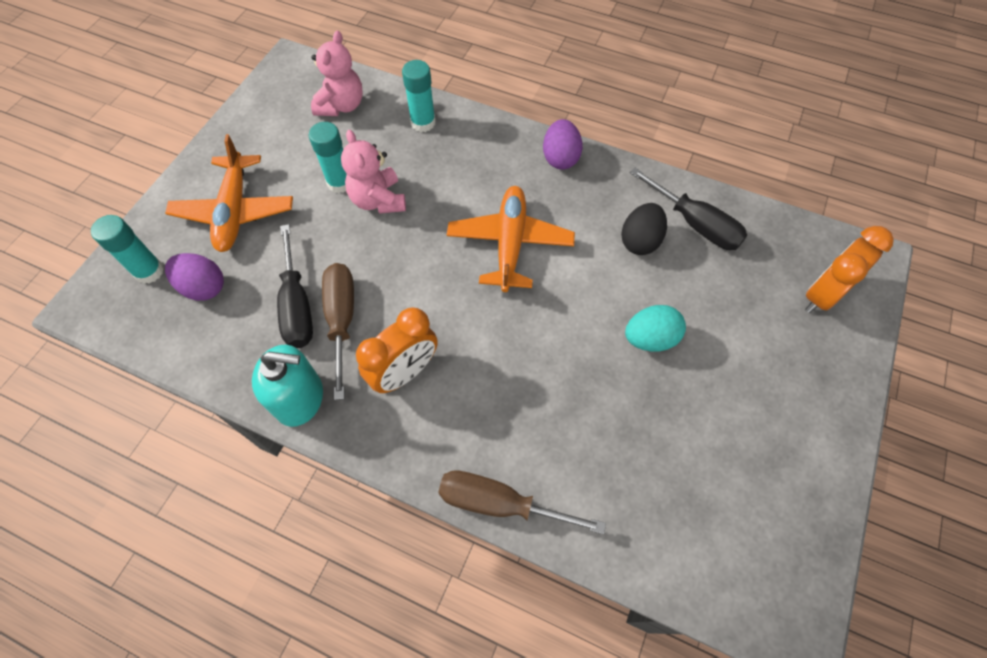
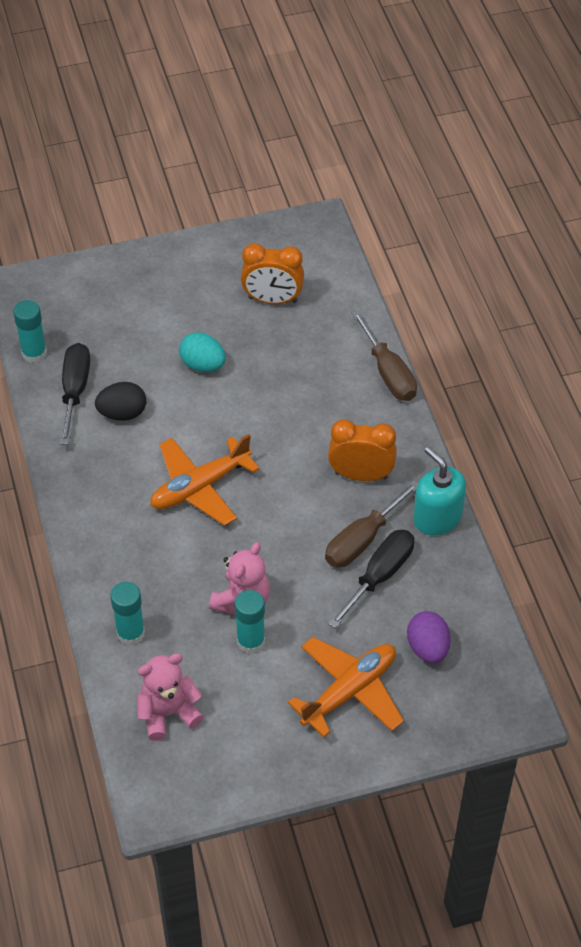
camera: 130 degrees left, 10 degrees down
(149, 271) = (454, 698): turquoise glue stick -> turquoise glue stick (34, 353)
(560, 158) = (82, 509): purple egg -> none
(821, 295) = (78, 296): orange clock -> orange clock (272, 300)

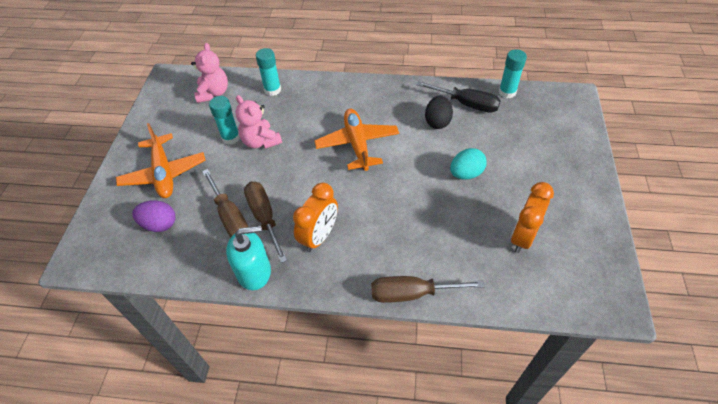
camera: 115 degrees right, 0 degrees up
(380, 576) = (230, 217): black screwdriver -> brown screwdriver

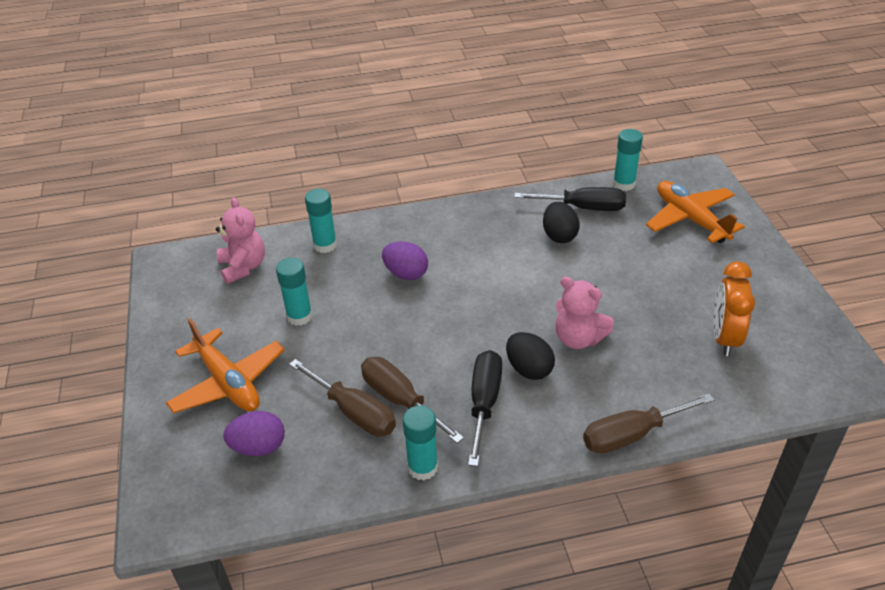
camera: 20 degrees left, 10 degrees down
(254, 272) = (423, 467): turquoise soap dispenser -> turquoise glue stick
(261, 141) = (344, 311): pink teddy bear -> pink teddy bear (578, 338)
(315, 124) = (406, 274): none -> purple egg
(319, 236) = (484, 403): orange clock -> black screwdriver
(357, 144) = (473, 284): orange plane -> orange plane (690, 219)
(363, 220) = (529, 369): none -> black egg
(466, 174) = (624, 286): turquoise egg -> none

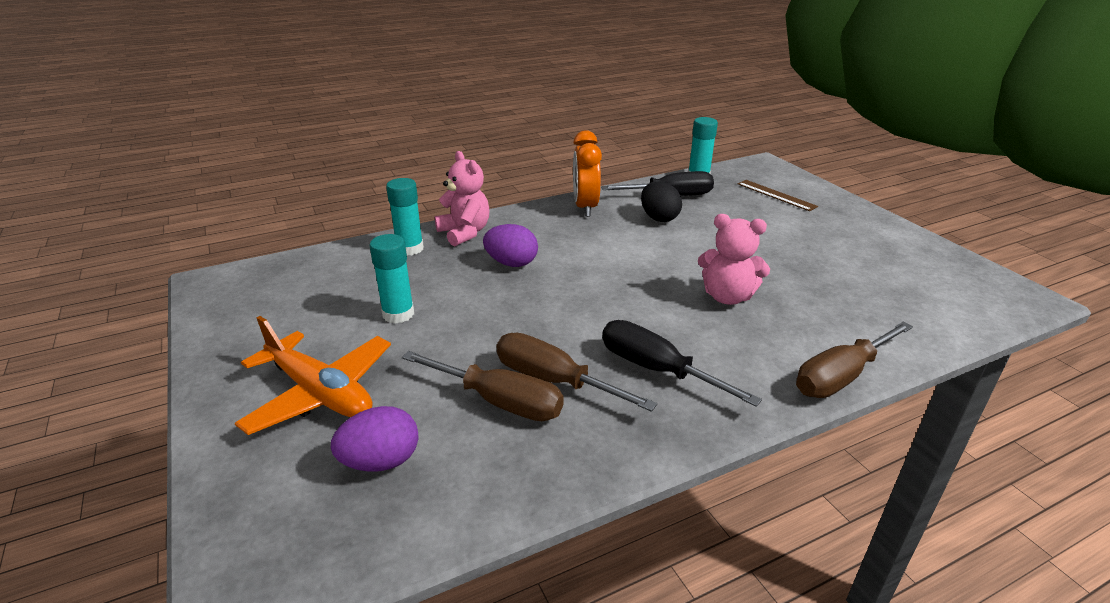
camera: 15 degrees left, 10 degrees down
(243, 267) = (316, 277): pink teddy bear -> pink teddy bear (464, 233)
(423, 467) = (613, 450): turquoise glue stick -> none
(484, 403) = (656, 369): black screwdriver -> black screwdriver turned 45 degrees counterclockwise
(529, 369) = (690, 330): black egg -> none
(690, 219) = (776, 195): orange plane -> brown ruler
(724, 338) = (873, 279): orange clock -> orange clock (585, 207)

